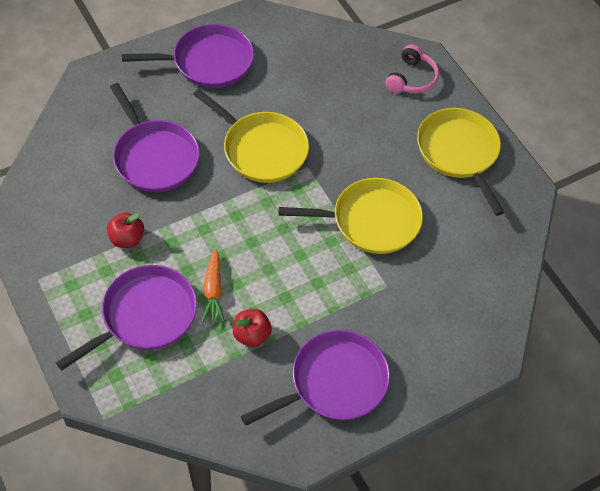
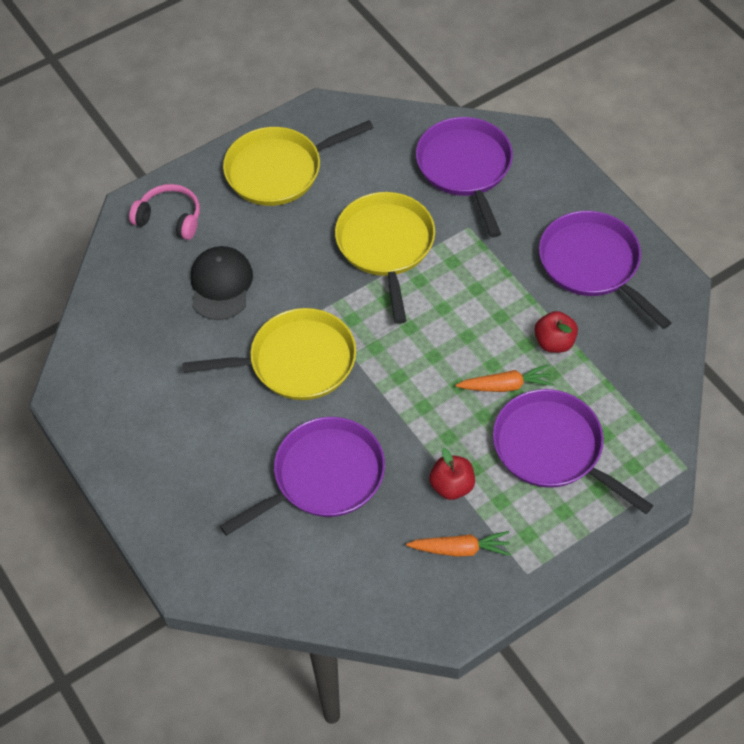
camera: 90 degrees left, 0 degrees up
(71, 237) = (460, 549): none -> orange carrot
(208, 62) = (156, 438): purple pan -> purple pan (465, 168)
(262, 149) = (297, 361): yellow pan -> yellow pan turned 45 degrees clockwise
(342, 106) = (221, 284): none -> black cap

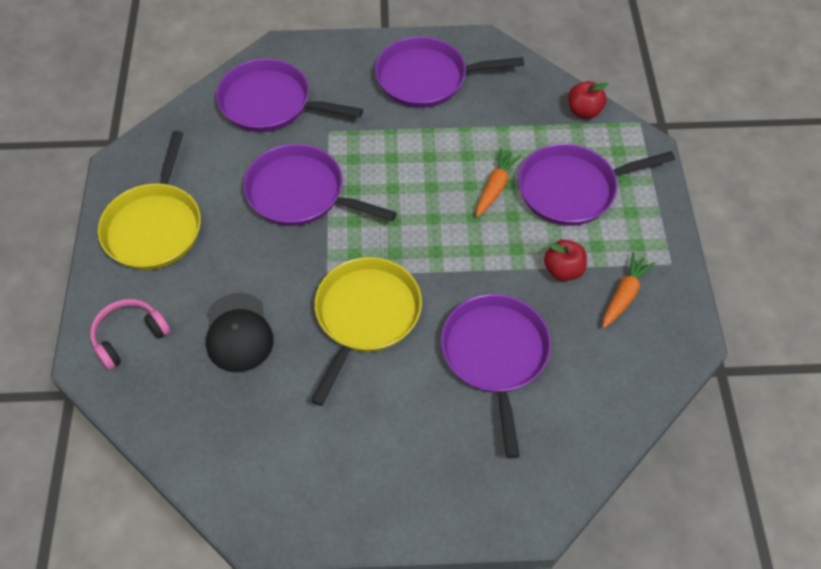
camera: 60 degrees left, 0 degrees up
(221, 284) = (238, 333): black cap -> black cap turned 135 degrees counterclockwise
(386, 245) = (300, 193): yellow pan -> purple pan
(554, 342) = (478, 137): red apple -> red apple (584, 111)

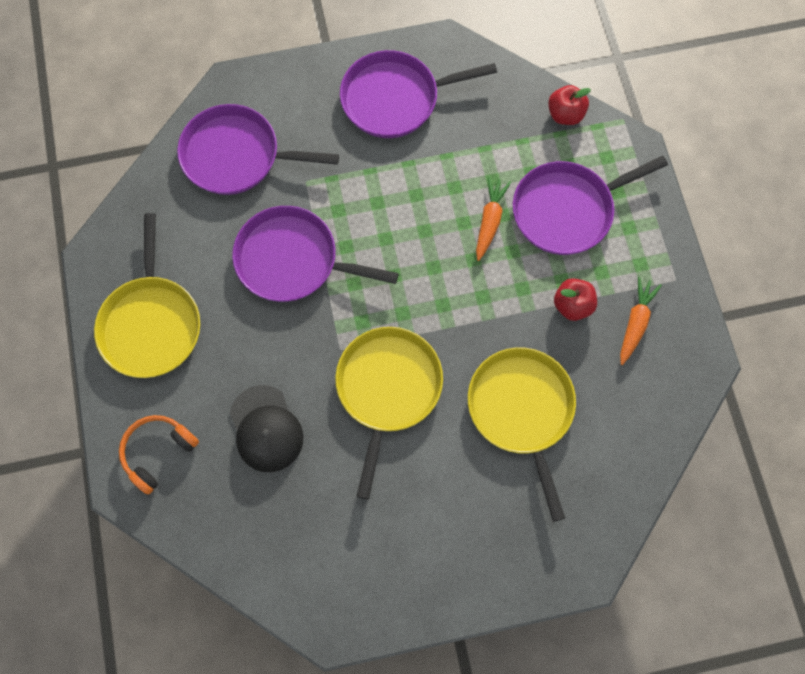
camera: 10 degrees left, 15 degrees up
(129, 337) = (158, 452): pink headphones -> orange headphones
(495, 355) = (521, 410): purple pan -> yellow pan

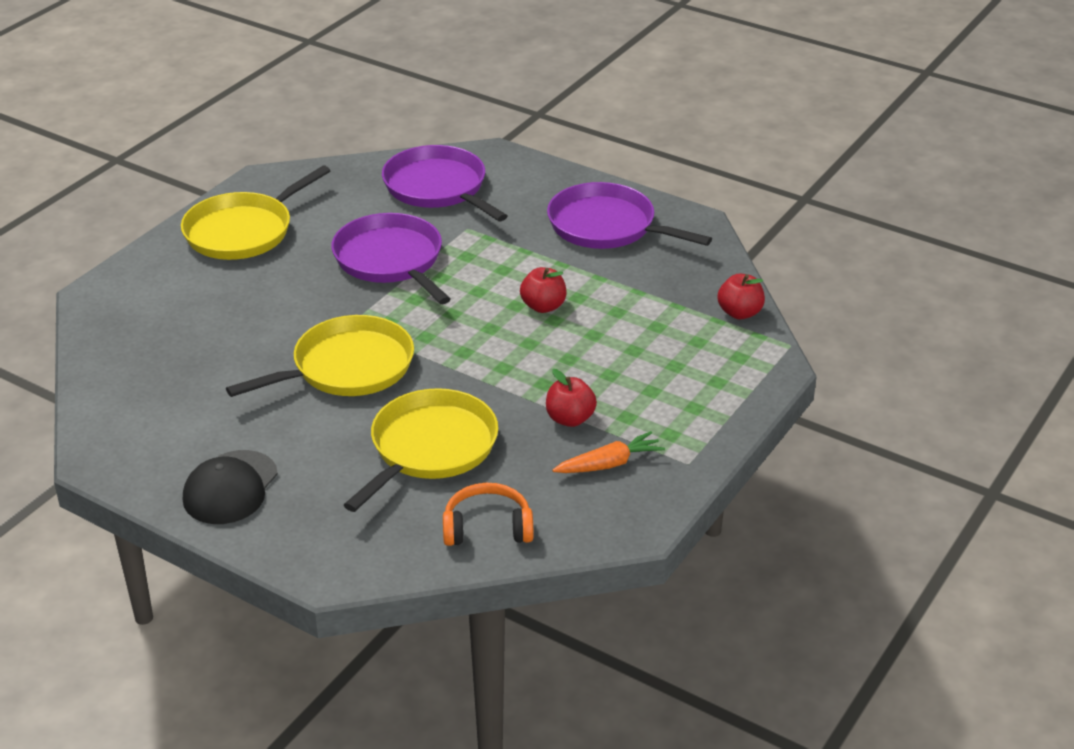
camera: 45 degrees right, 35 degrees down
(158, 452) = (141, 293): orange headphones -> orange headphones (487, 528)
(266, 429) = (228, 330): black cap -> black cap (230, 488)
(443, 216) = (543, 306): none -> red apple
(489, 221) = (577, 331): orange carrot -> none
(567, 210) = (653, 365): purple pan -> none

